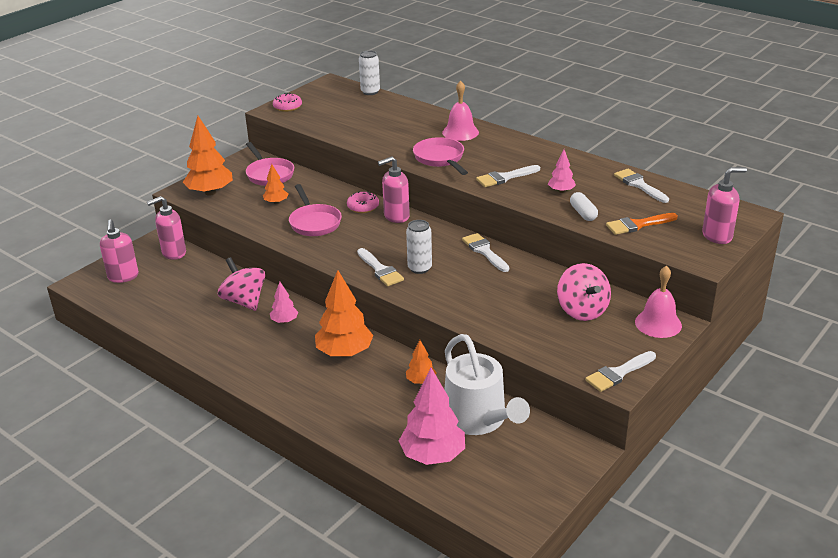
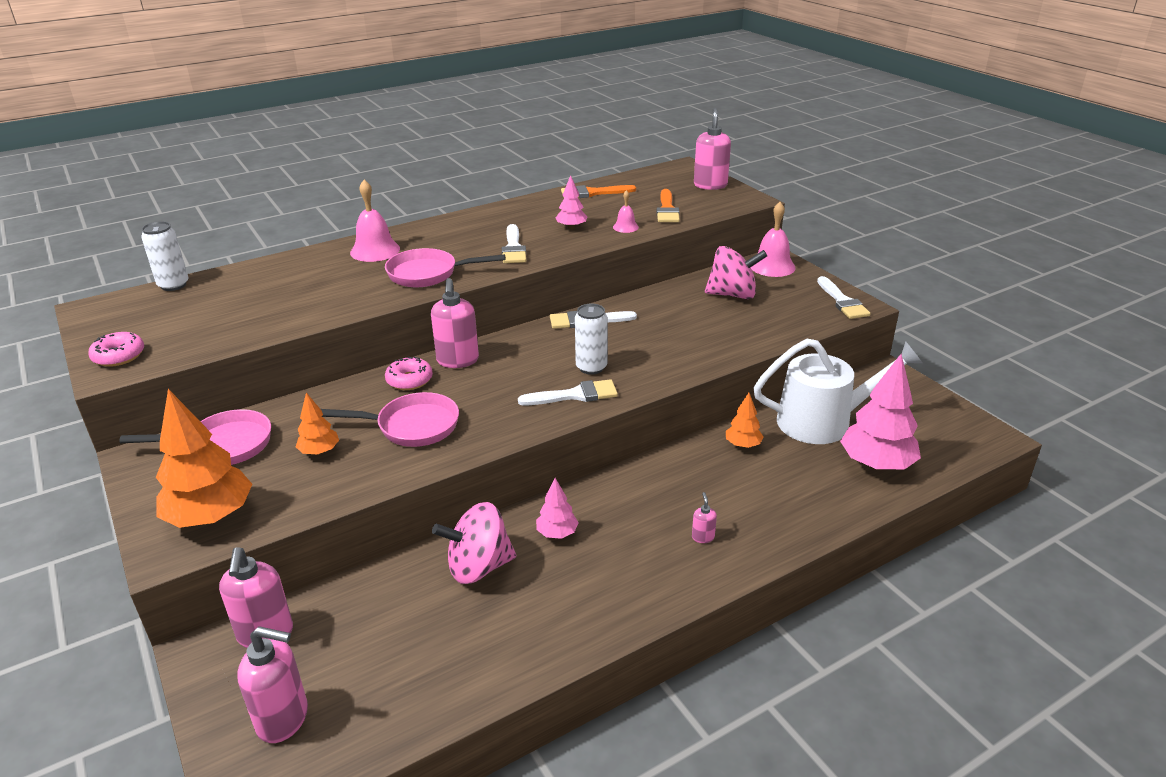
camera: 70 degrees left, 0 degrees up
(305, 380) = (703, 537): none -> pink soap dispenser
(344, 353) = (659, 492): orange tree -> none
(583, 213) = (625, 227): white capsule -> pink bell
(639, 185) = (593, 193): white brush -> orange brush

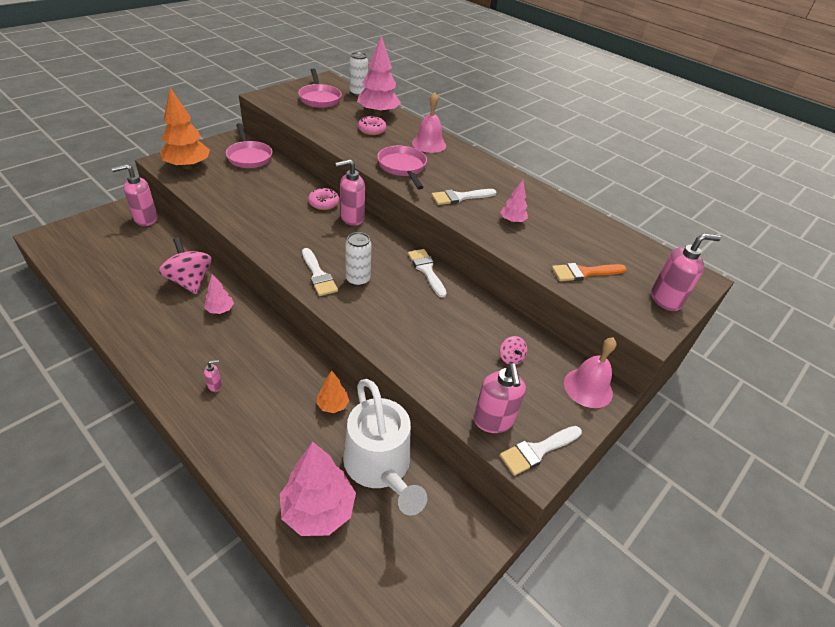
camera: 70 degrees right, 10 degrees up
(119, 356) = (279, 95): pink donut -> pink donut (372, 130)
(259, 276) = (378, 113): none -> pink tree
(283, 719) = (88, 236): pink soap dispenser -> pink soap dispenser (493, 421)
(319, 451) = (244, 186): orange tree -> none
(412, 426) = (272, 212): pink pan -> pink pan (319, 98)
(593, 193) = (590, 226): orange brush -> none
(625, 227) = (530, 250): pink bell -> none
(732, 294) = (510, 358): pink spinning top -> pink spinning top, size x0.49

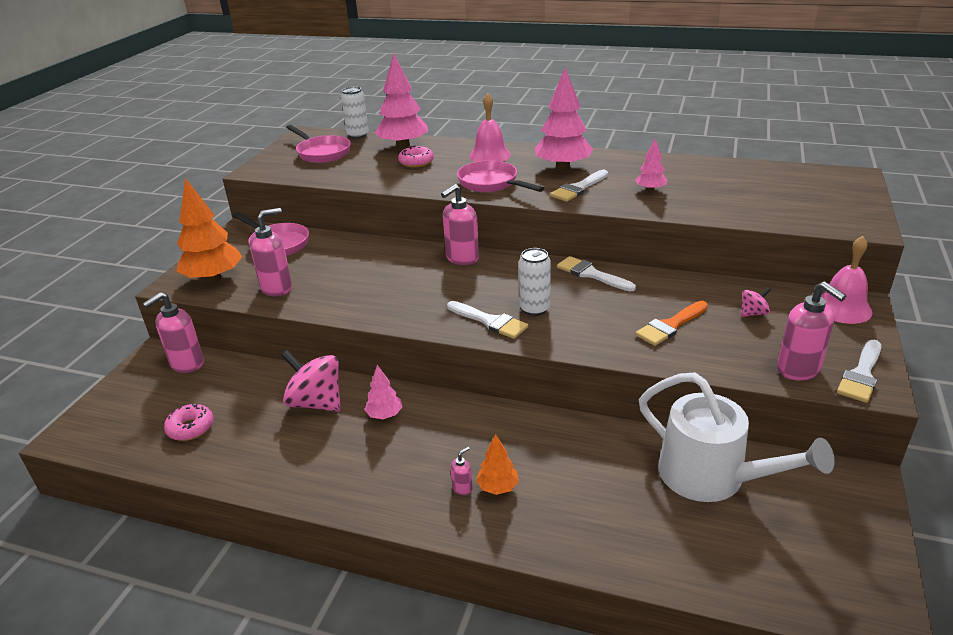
camera: 20 degrees left, 10 degrees down
(318, 510) = (698, 545): pink tree -> pink tree (563, 168)
(323, 203) = (415, 256): pink donut -> pink donut (191, 428)
(332, 405) = (606, 447): orange tree -> orange tree (497, 487)
(510, 358) = (753, 313): pink spinning top -> pink spinning top turned 75 degrees counterclockwise
(584, 273) = (762, 206): orange brush -> orange brush (670, 325)
(666, 300) = (849, 201): pink soap dispenser -> pink soap dispenser (277, 288)

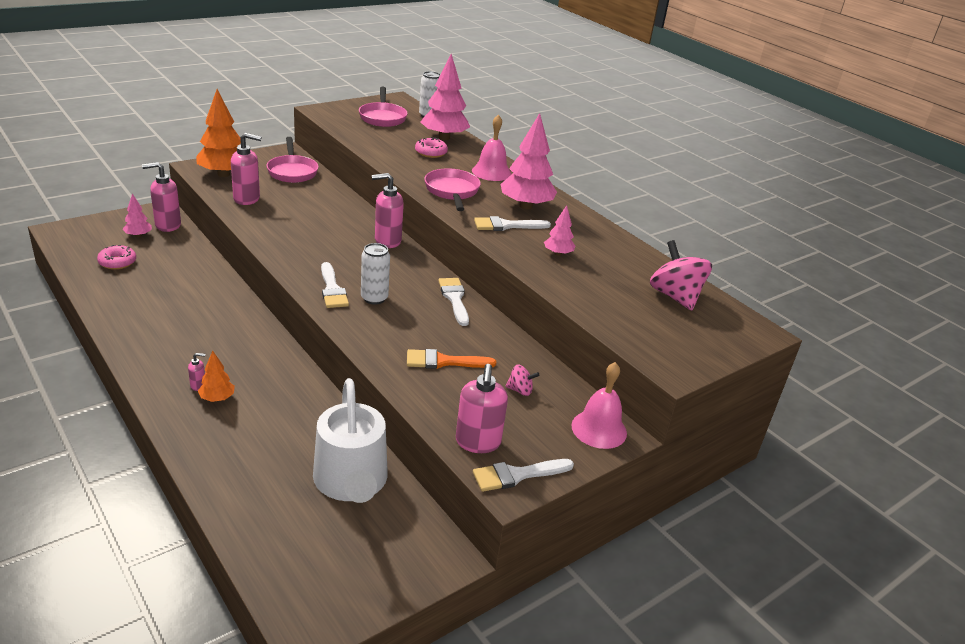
camera: 30 degrees right, 0 degrees up
(316, 402) = (199, 288): pink spinning top -> pink spinning top (675, 296)
(385, 415) = (223, 318): pink tree -> pink tree (138, 235)

